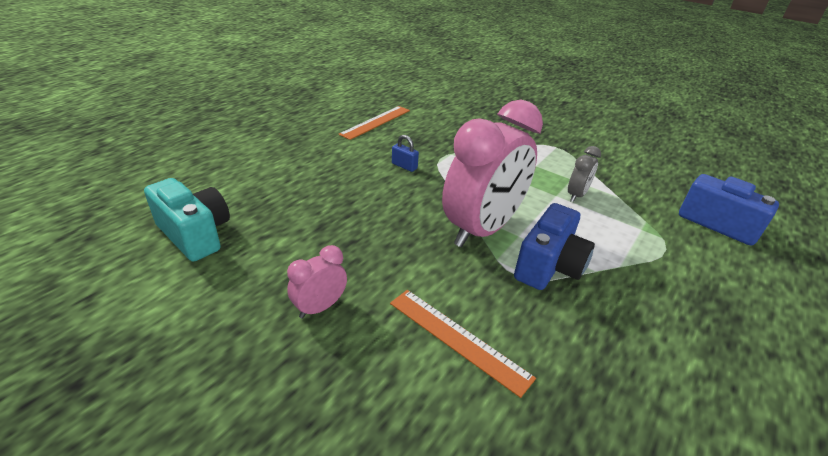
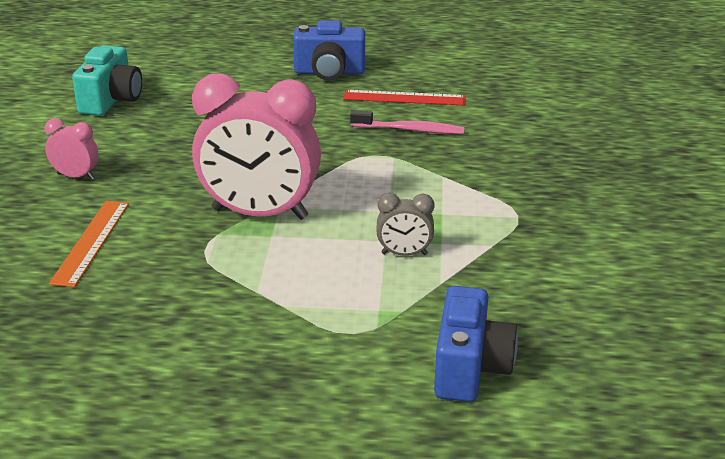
camera: 60 degrees right, 5 degrees down
(376, 122) = (404, 98): orange ruler -> red ruler
(404, 166) = (329, 142): blue padlock -> none
(420, 136) = (410, 130): none -> pink toothbrush
(549, 266) = (236, 263): blue camera -> blue camera (329, 72)

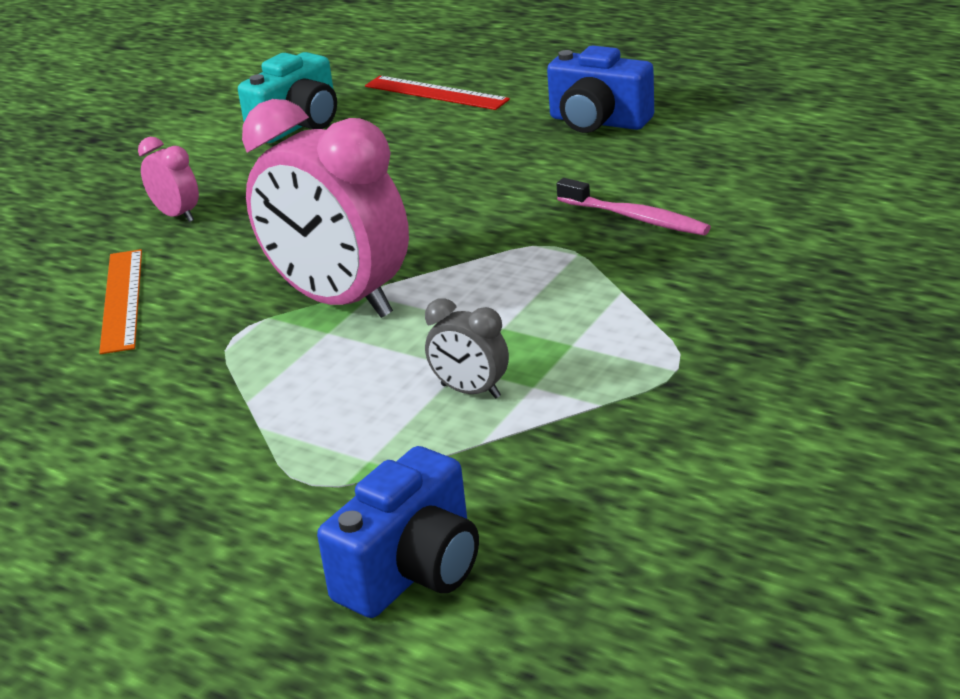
camera: 30 degrees right, 0 degrees up
(91, 242) = (122, 300): orange ruler -> orange ruler turned 45 degrees counterclockwise
(404, 98) = (669, 171): red ruler -> red ruler (436, 93)

